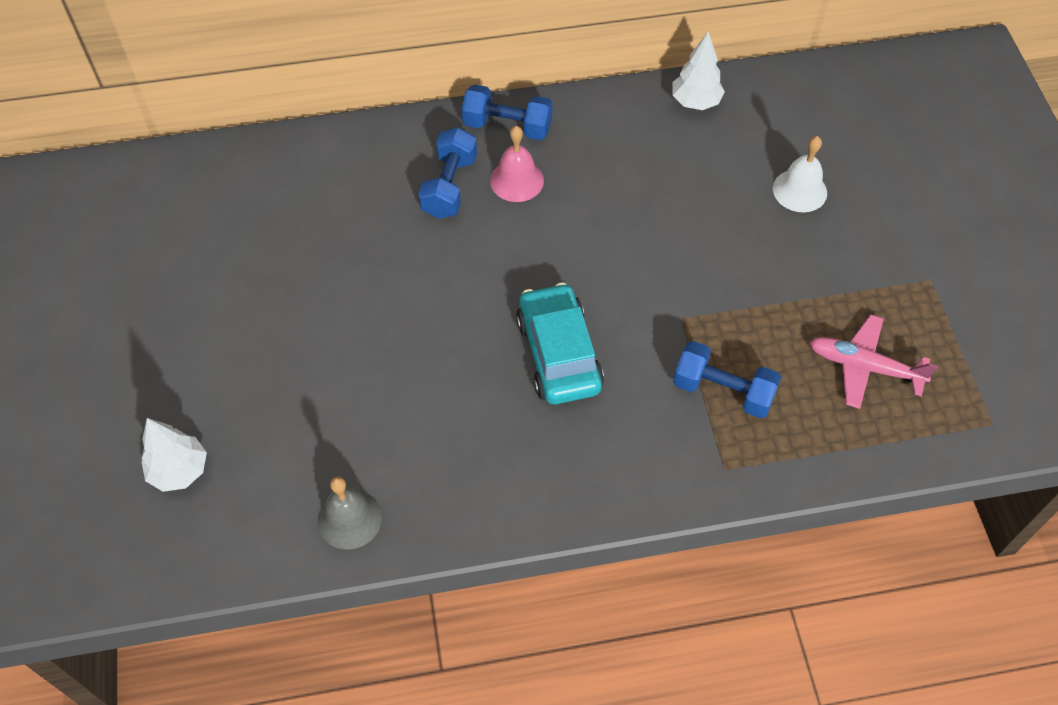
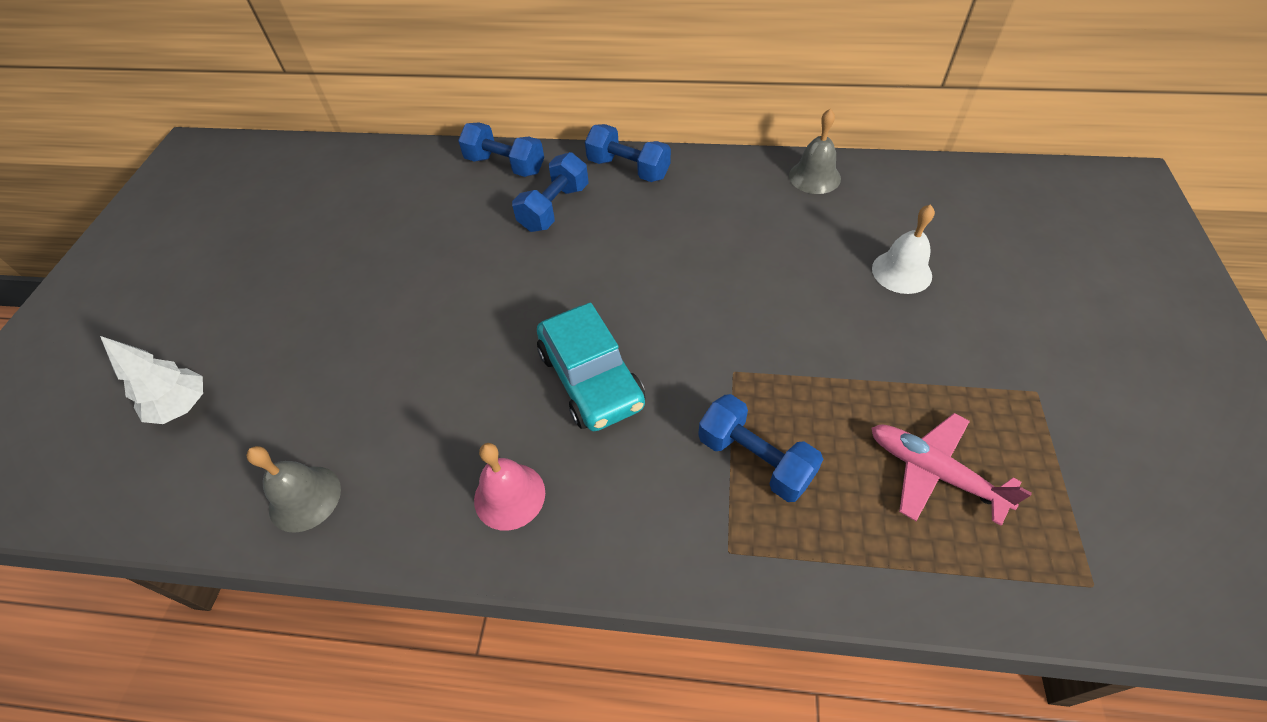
camera: 20 degrees right, 5 degrees down
(374, 145) = (505, 165): none -> blue dumbbell
(517, 180) = (618, 214): pink bell -> pink bell (509, 496)
(558, 354) = (591, 379): turquoise car -> turquoise car turned 150 degrees clockwise
(695, 102) = (814, 177): white tree -> grey bell

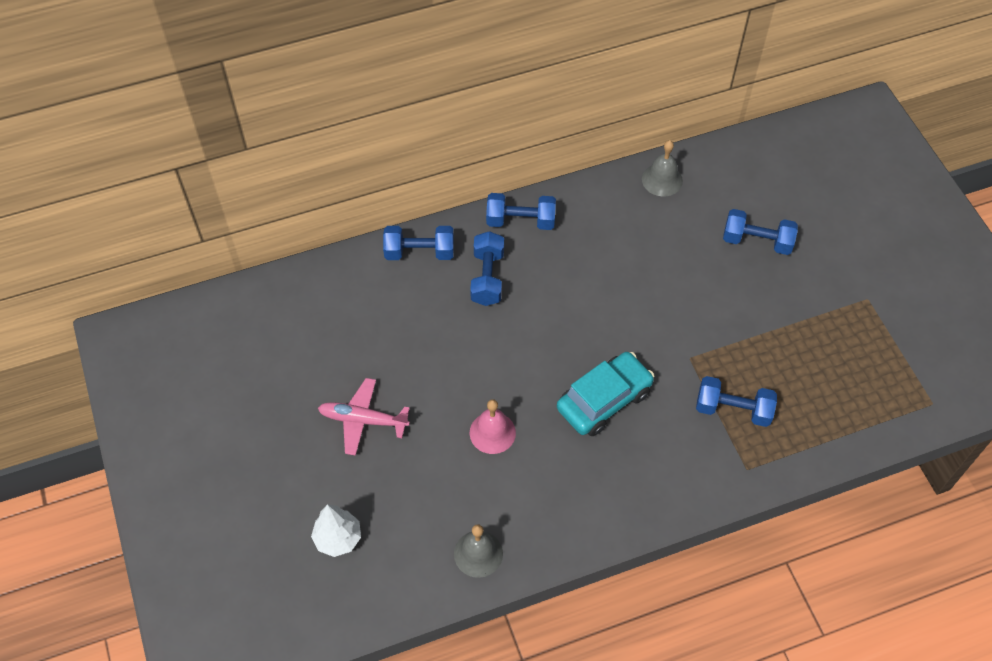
camera: 30 degrees left, 5 degrees up
(509, 496) = (604, 494): pink bell -> pink bell (492, 432)
(591, 379) = (604, 400): turquoise car -> turquoise car turned 75 degrees counterclockwise
(901, 272) = (757, 241): white bell -> blue dumbbell
(934, 472) = (832, 374): pink plane -> pink plane (363, 420)

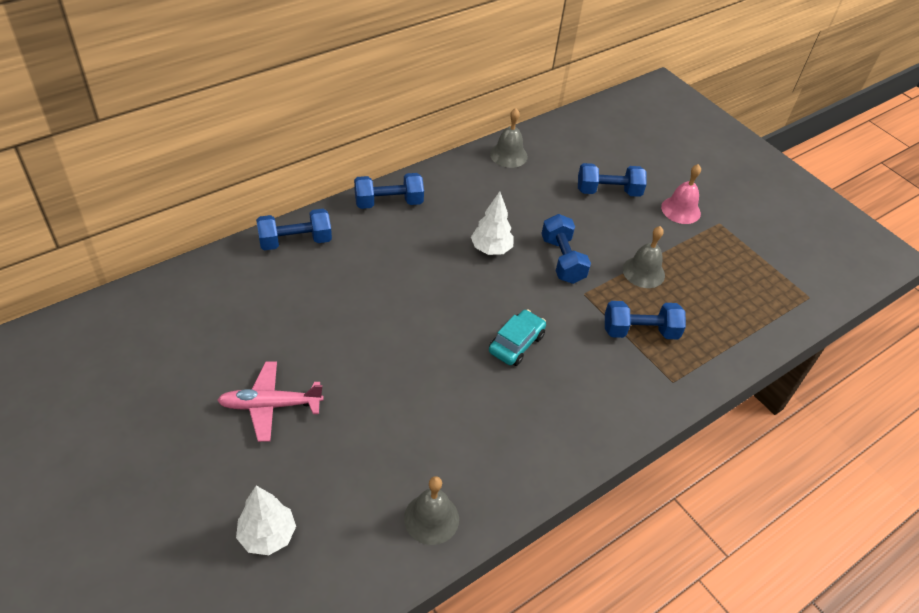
camera: 20 degrees left, 10 degrees down
(487, 278) = (369, 254): blue dumbbell -> blue dumbbell (562, 260)
(492, 432) = (413, 393): pink bell -> pink bell (681, 210)
(604, 400) = (516, 343): turquoise car -> turquoise car, size x0.66
(609, 292) = (491, 249): none -> white tree
(761, 344) = (643, 272): none -> grey bell

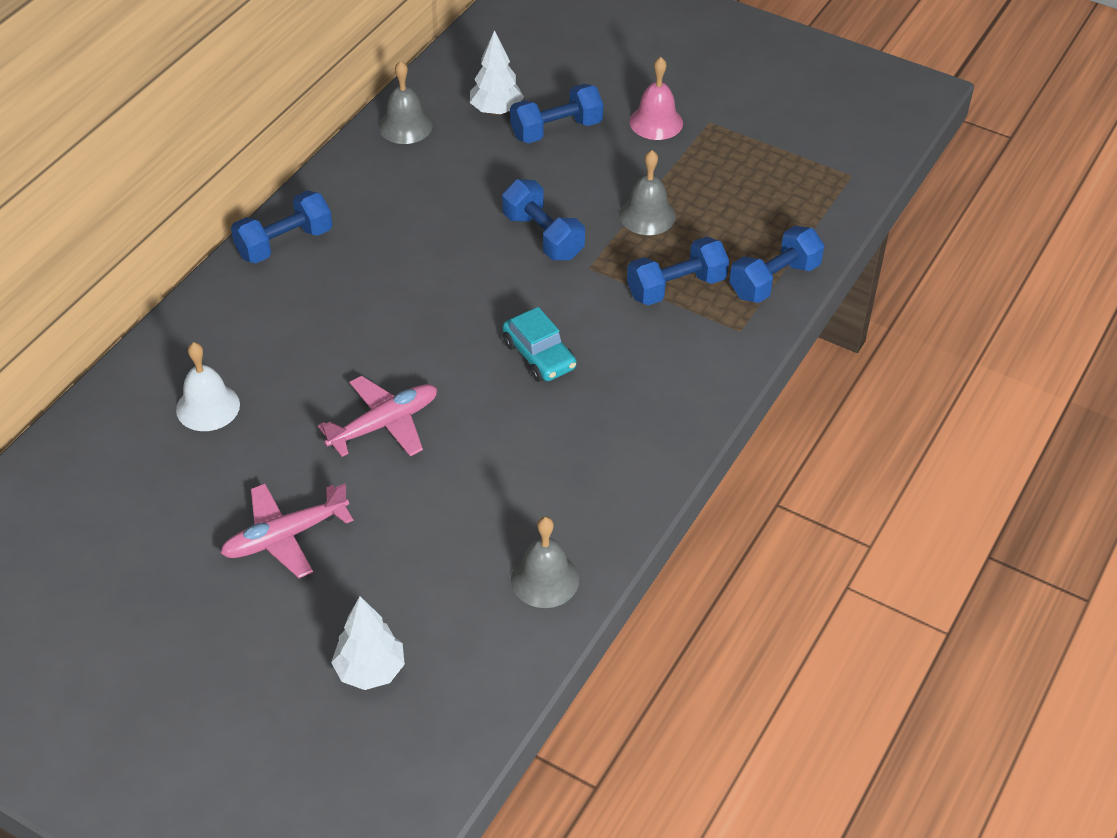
camera: 20 degrees left, 0 degrees up
(276, 292) = (208, 407): none -> white bell
(295, 241) = (192, 336): blue dumbbell -> blue dumbbell (774, 280)
(382, 351) = (384, 424): none -> pink plane
(491, 249) = (448, 255): white tree -> white tree (496, 111)
(516, 343) = (539, 355): turquoise car -> turquoise car turned 135 degrees clockwise

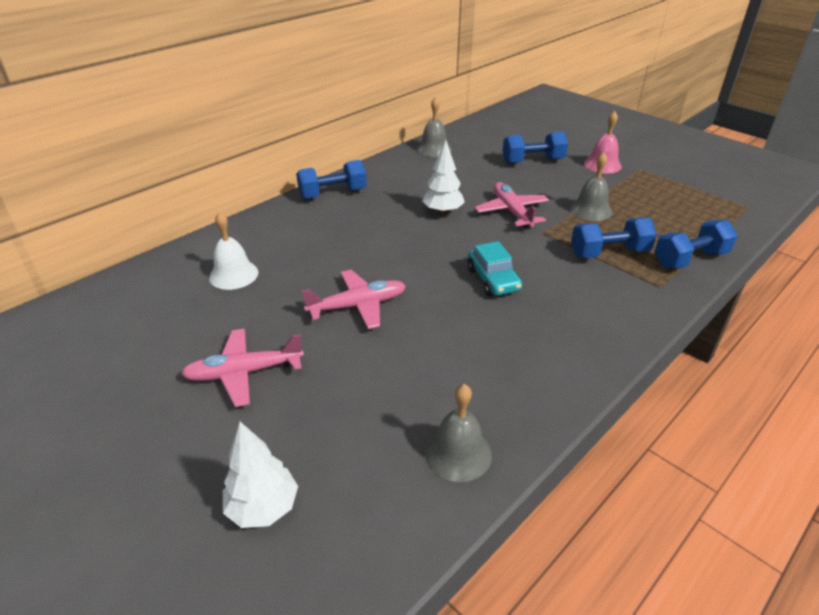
camera: 15 degrees right, 10 degrees down
(496, 111) = (494, 148): white tree -> white tree (442, 212)
(543, 236) = (512, 211): blue dumbbell -> pink plane

